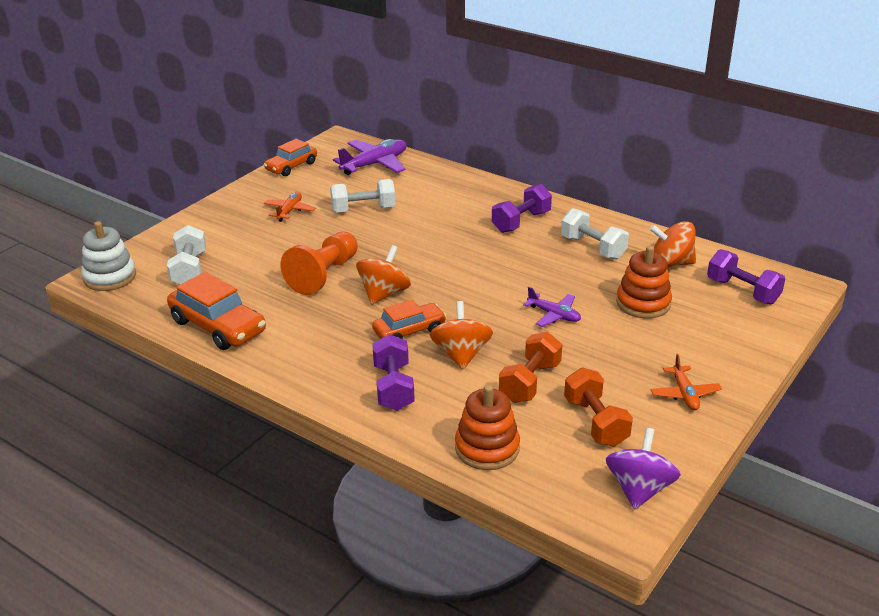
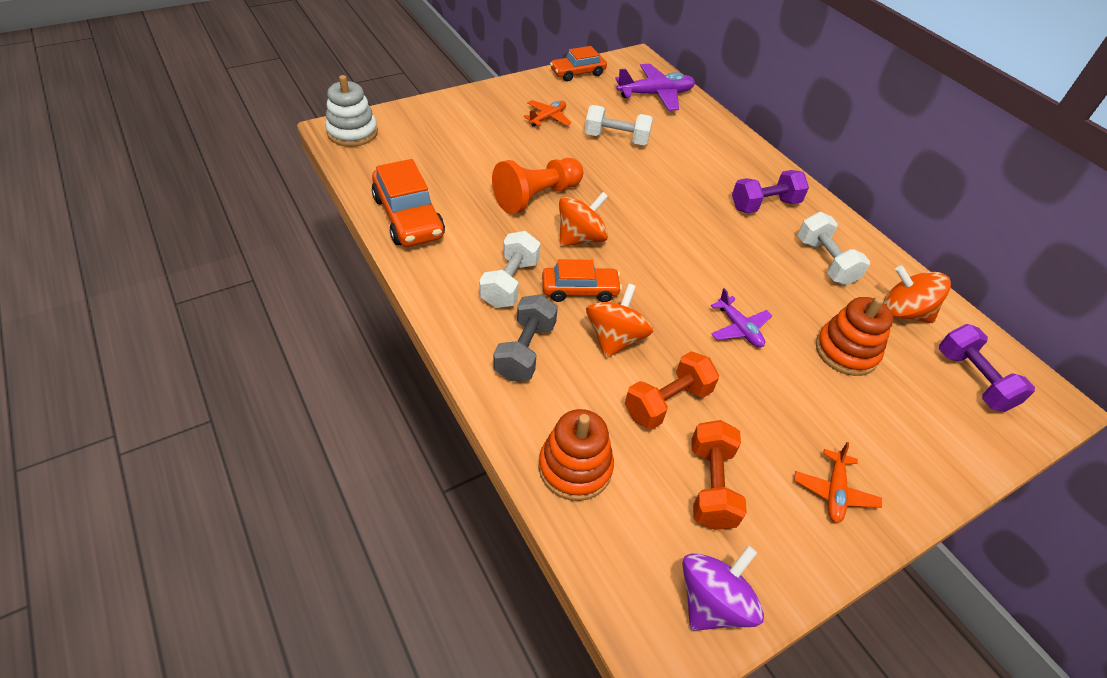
camera: 20 degrees right, 15 degrees up
(189, 270) = (422, 149): white dumbbell -> white dumbbell (510, 283)
(393, 387) = (525, 351): purple dumbbell -> grey dumbbell

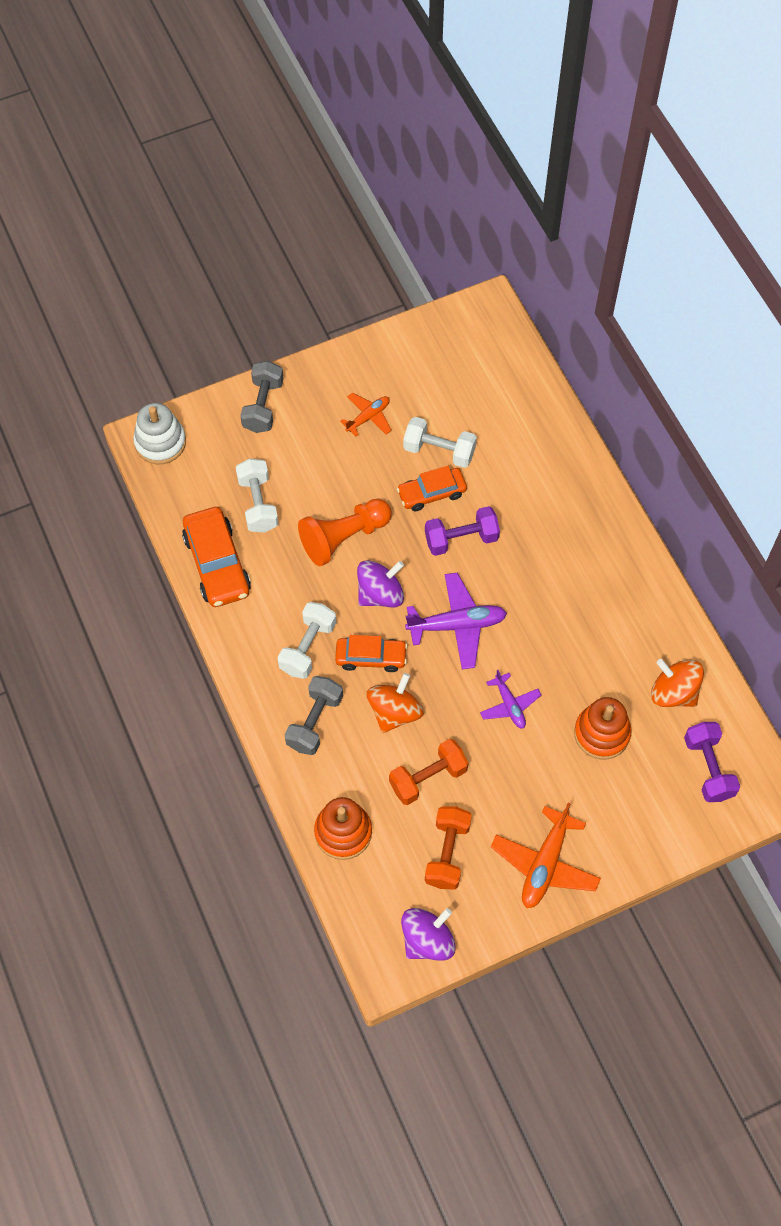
camera: 10 degrees right, 15 degrees up
(451, 110) = (263, 406): none -> grey dumbbell
(577, 73) = (412, 337): orange car -> orange car (431, 493)
(580, 238) = (380, 594): orange spinning top -> purple spinning top
(655, 95) = (497, 375): purple plane -> purple plane (457, 625)
(764, 205) = (578, 551): purple dumbbell -> purple dumbbell (461, 539)
(825, 262) = (617, 629): white dumbbell -> white dumbbell (258, 504)
(834, 491) = (545, 864): orange plane -> orange plane, size x1.68

